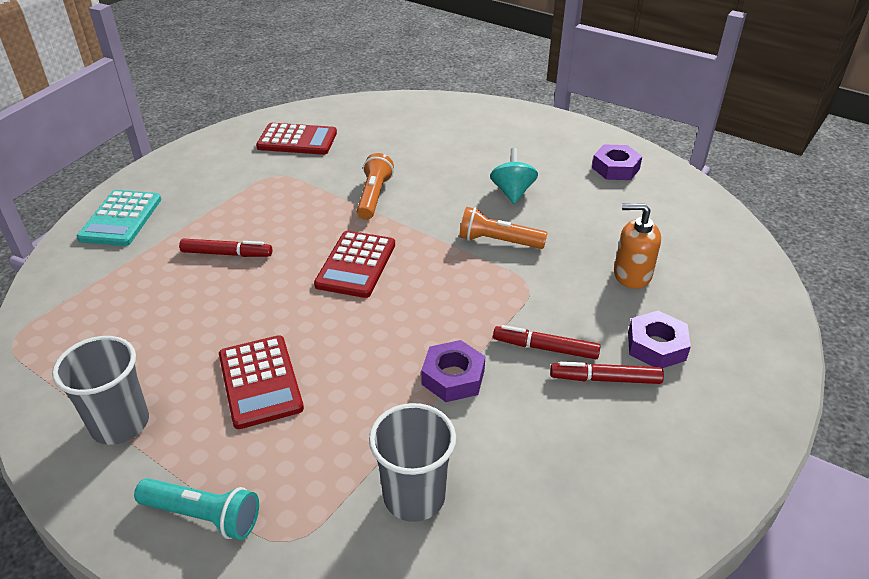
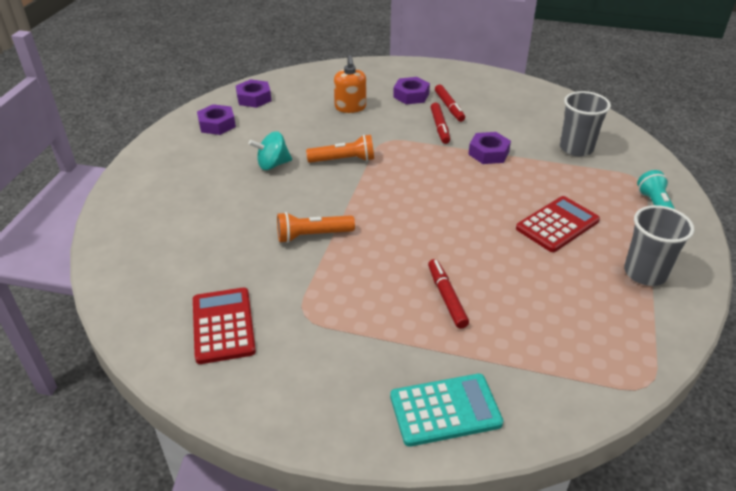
camera: 110 degrees left, 0 degrees up
(356, 265) = (412, 218): red calculator -> none
(498, 241) = (343, 160): orange flashlight -> orange flashlight turned 90 degrees counterclockwise
(677, 200) = (254, 98): none -> purple nut

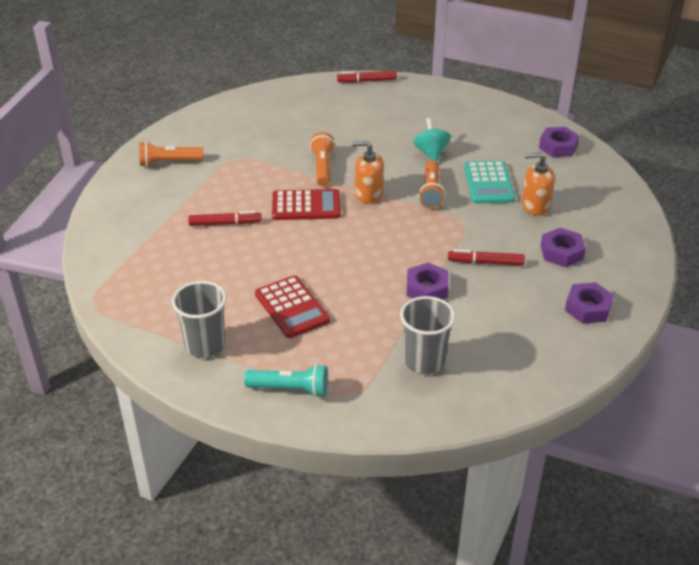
camera: 100 degrees right, 0 degrees up
(217, 124) = (506, 126): purple nut -> purple nut (588, 308)
(223, 325) = (240, 127): red calculator -> red calculator (306, 206)
(326, 386) = (169, 163): none -> orange flashlight
(357, 197) = (368, 194): none -> orange soap dispenser
(445, 410) = (125, 206): turquoise calculator -> turquoise calculator (488, 183)
(449, 107) = (531, 277): red marker -> red marker (367, 81)

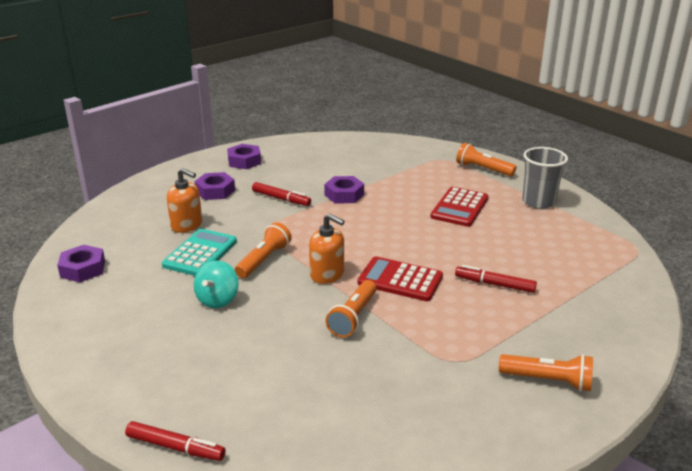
camera: 155 degrees left, 10 degrees down
(290, 389) = (483, 169): turquoise flashlight -> orange flashlight
(292, 307) = (459, 207): red calculator -> red calculator turned 150 degrees counterclockwise
(424, 361) = (383, 162): grey cup -> none

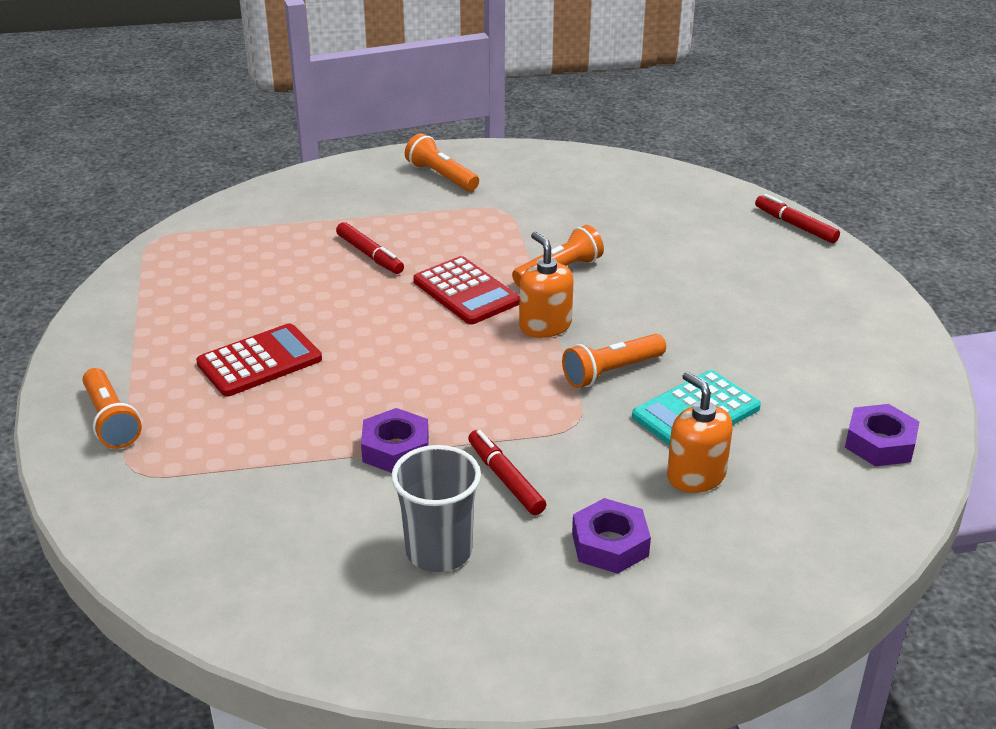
camera: 150 degrees left, 5 degrees up
(218, 300) = (701, 337): turquoise spinning top -> none
(244, 161) = (500, 621): purple nut -> none
(538, 202) = (143, 332): grey cup -> grey cup (439, 551)

